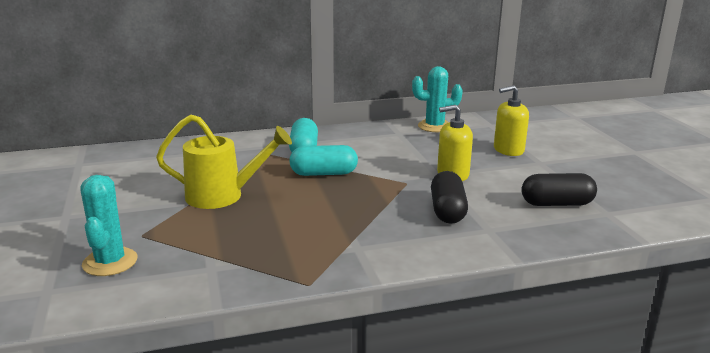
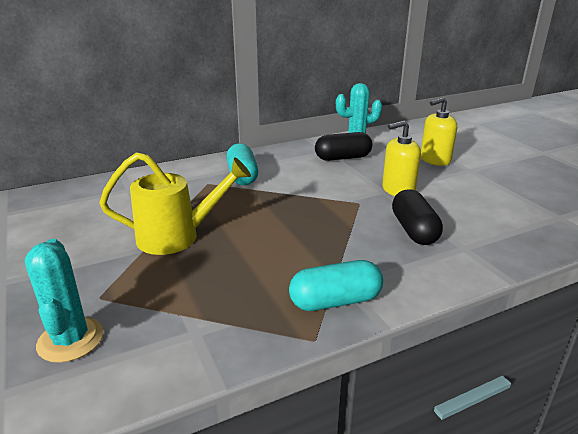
camera: 10 degrees left, 5 degrees up
(324, 173) = (273, 200): turquoise capsule -> turquoise capsule (335, 301)
(556, 204) = (510, 212): black capsule -> black capsule (343, 158)

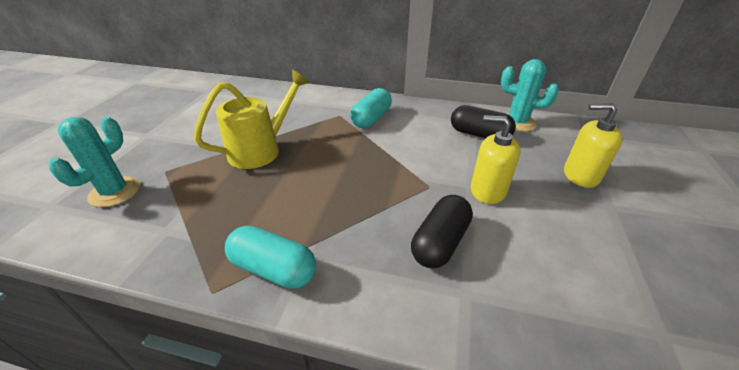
camera: 40 degrees right, 10 degrees up
(177, 237) = (261, 150): yellow watering can -> yellow watering can turned 75 degrees counterclockwise

